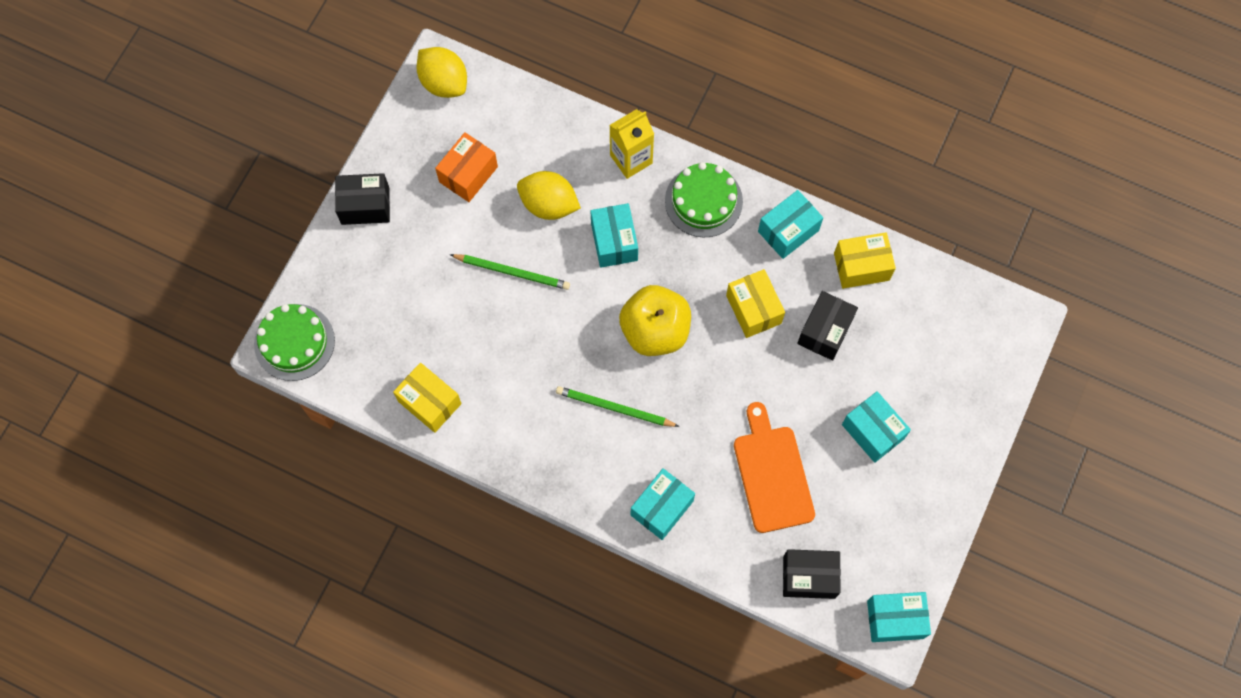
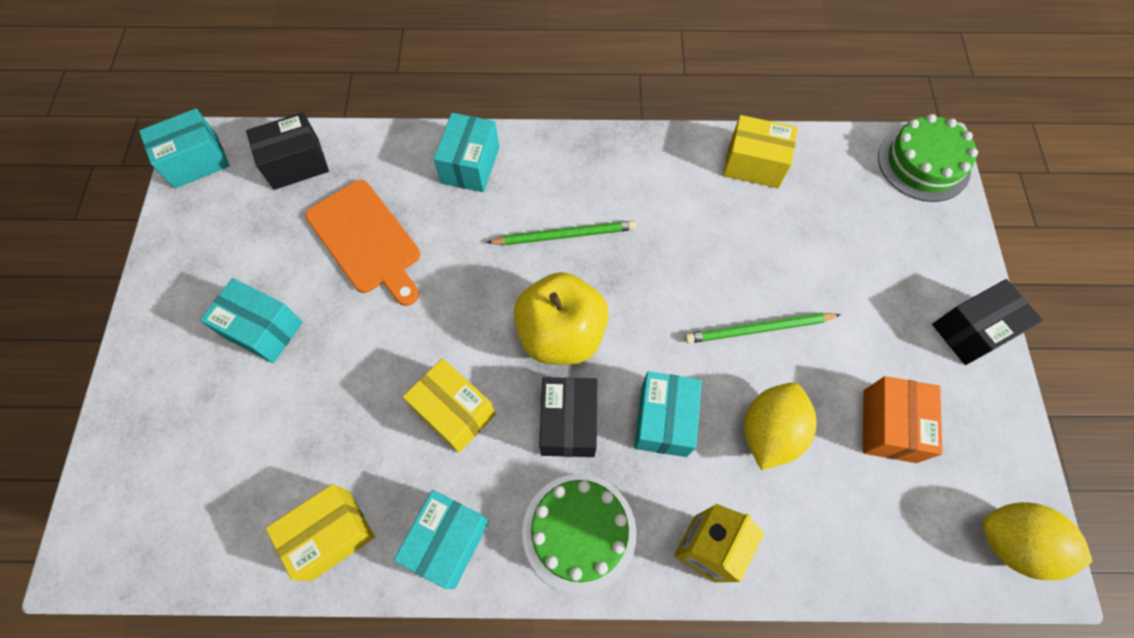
camera: 155 degrees right, 5 degrees down
(549, 204) = (769, 432): yellow lemon -> yellow lemon turned 60 degrees counterclockwise
(614, 242) = (664, 420): turquoise box -> turquoise box turned 45 degrees clockwise
(825, 331) = (355, 423): black box -> black box (568, 423)

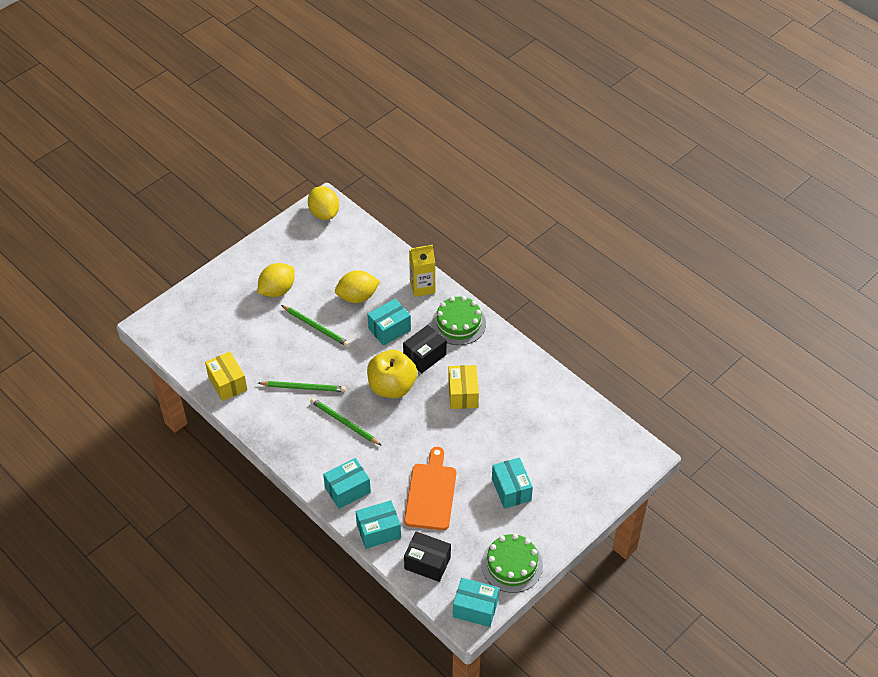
camera: 135 degrees left, 15 degrees down
(331, 534) = (547, 391): yellow box -> none
(448, 541) = (507, 356): turquoise box -> turquoise box (378, 531)
(665, 235) = (304, 387): none -> green pencil
(877, 336) = (277, 290): none -> yellow lemon
(889, 425) = (315, 266): orange box -> none
(923, 163) = (161, 325): green cake -> green cake (512, 565)
(972, 331) = (242, 264): black box -> none

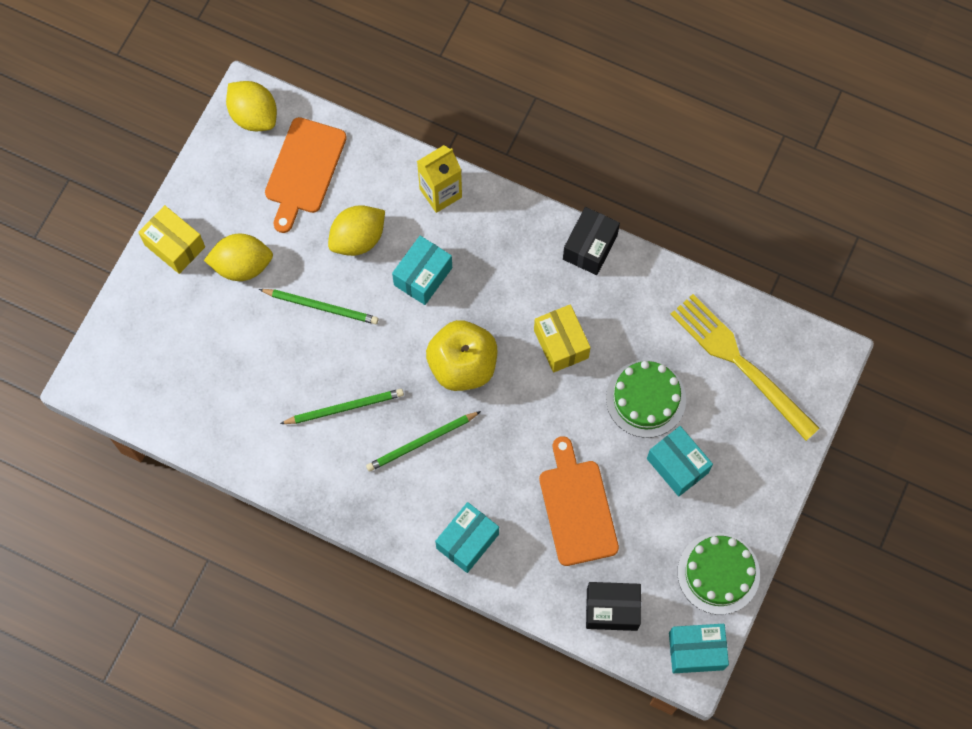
camera: 20 degrees left, 20 degrees up
(227, 383) = (238, 437): yellow box -> yellow box (174, 246)
(277, 290) = (242, 265): yellow lemon -> yellow lemon turned 60 degrees clockwise
(341, 250) = (304, 170): none -> orange cutting board
(344, 422) = (421, 442): green pencil -> green pencil turned 45 degrees counterclockwise
(378, 531) = (532, 586): turquoise box -> none
(425, 356) = (487, 302): black box -> black box (590, 247)
(458, 323) = (512, 235): green cake -> green cake (646, 399)
(581, 442) = (740, 363): none -> yellow fork

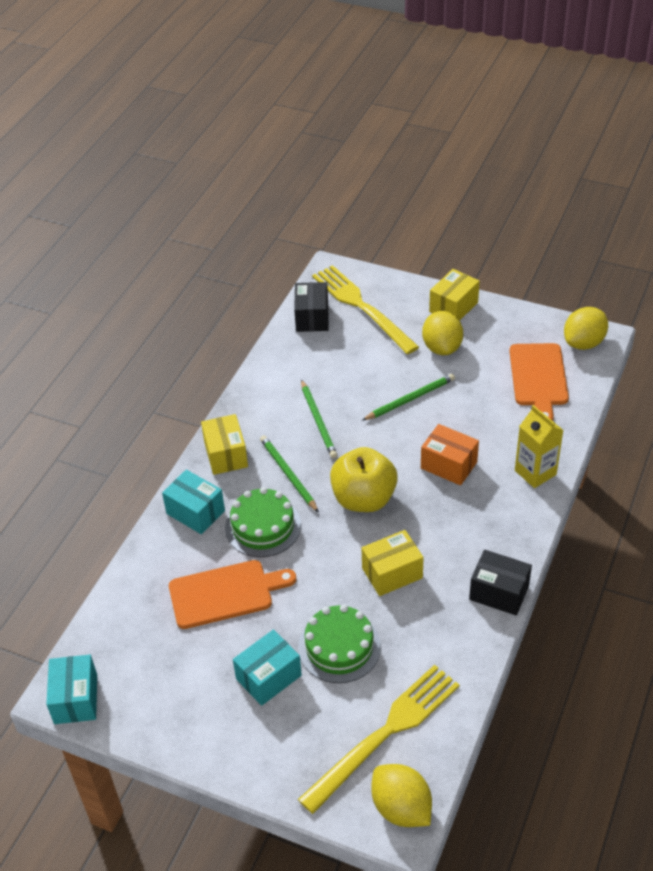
camera: 90 degrees right, 25 degrees down
(160, 349) = (362, 307): none -> yellow fork
(304, 170) = (538, 378): orange cutting board -> orange cutting board turned 105 degrees counterclockwise
(321, 307) = (410, 399): green pencil -> green pencil turned 135 degrees counterclockwise
(358, 239) = (478, 418): yellow lemon -> yellow lemon (401, 808)
(386, 510) = (226, 455): none -> yellow box
(423, 276) = (448, 465): turquoise box -> orange box
(612, 609) = (124, 626): black box -> black box (312, 317)
(718, 573) = (154, 717): green cake -> green cake (263, 526)

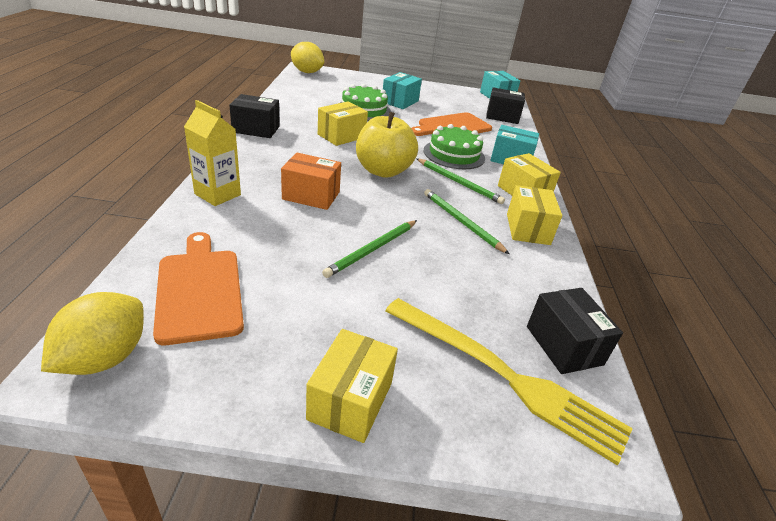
camera: 155 degrees right, 10 degrees down
(122, 624) = (502, 116): none -> black box
(261, 408) = (527, 229): none -> yellow box
(384, 734) = (323, 87): yellow fork -> none
(442, 347) = (351, 320): yellow lemon -> none

